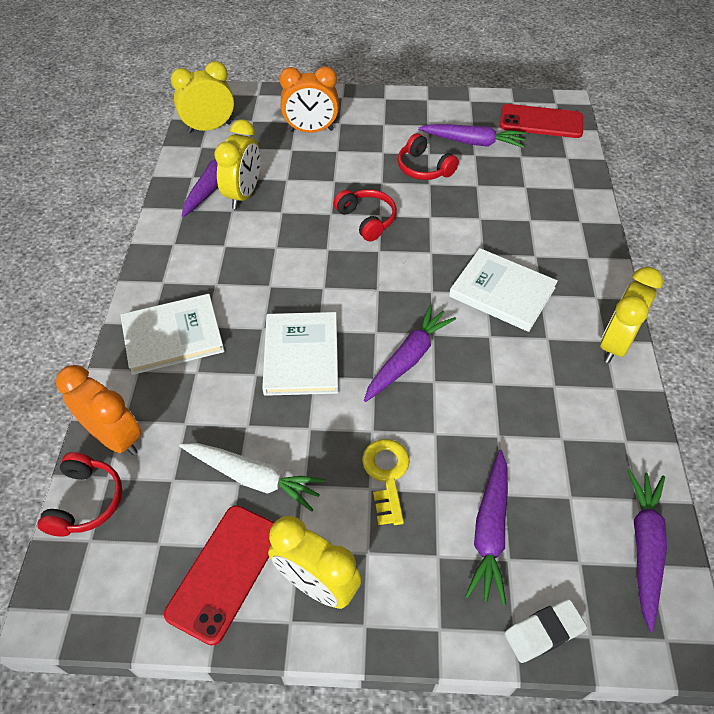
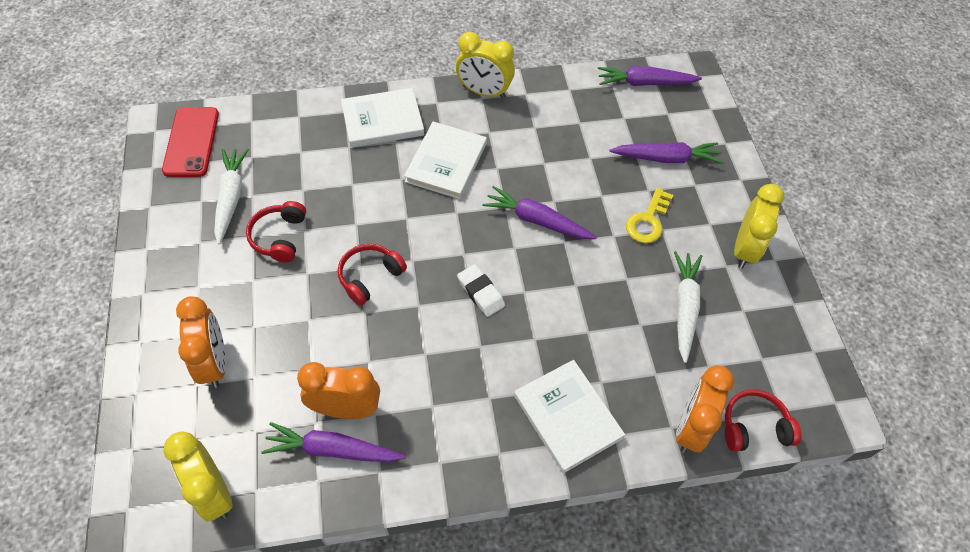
camera: 105 degrees left, 5 degrees up
(225, 572) = (762, 307): red phone -> none
(243, 194) = (346, 409): yellow clock -> orange clock
(301, 356) = (557, 299): white book -> white book (382, 120)
(386, 475) = (648, 221): yellow key -> yellow key turned 45 degrees counterclockwise
(424, 168) = (279, 237): red headphones -> red headphones turned 150 degrees clockwise
(473, 142) = (231, 198): purple carrot -> white carrot
(543, 632) = (719, 129): white eraser -> white eraser (480, 293)

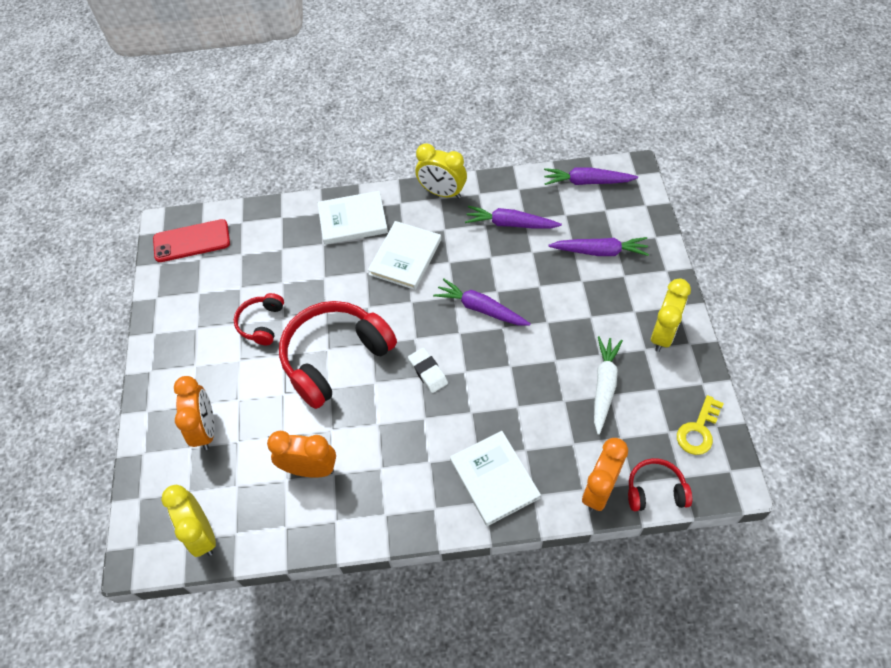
camera: 10 degrees right, 0 degrees up
(191, 142) = (192, 241): red phone -> red phone turned 75 degrees clockwise
(231, 198) = (223, 289): white carrot -> none
(332, 450) = (298, 502): purple carrot -> purple carrot (510, 224)
(370, 277) = (335, 358): red headphones -> red headphones, size x2.01
(648, 221) = (579, 309): yellow key -> yellow key (698, 430)

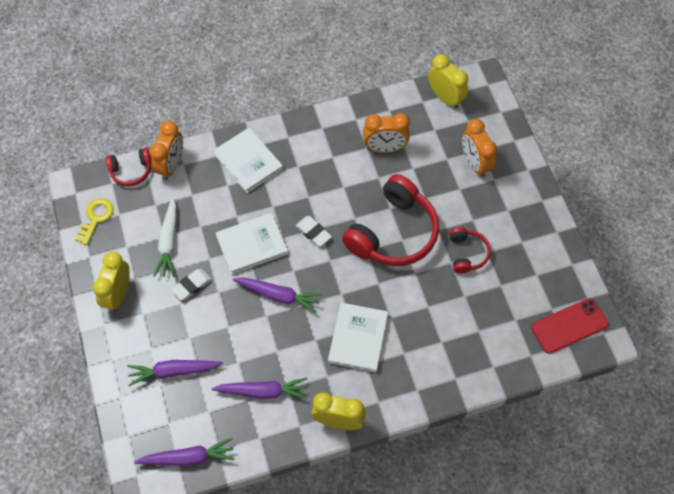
camera: 165 degrees right, 5 degrees up
(353, 220) = (421, 373): white book -> white book (252, 245)
(577, 332) = (192, 286): none -> white eraser

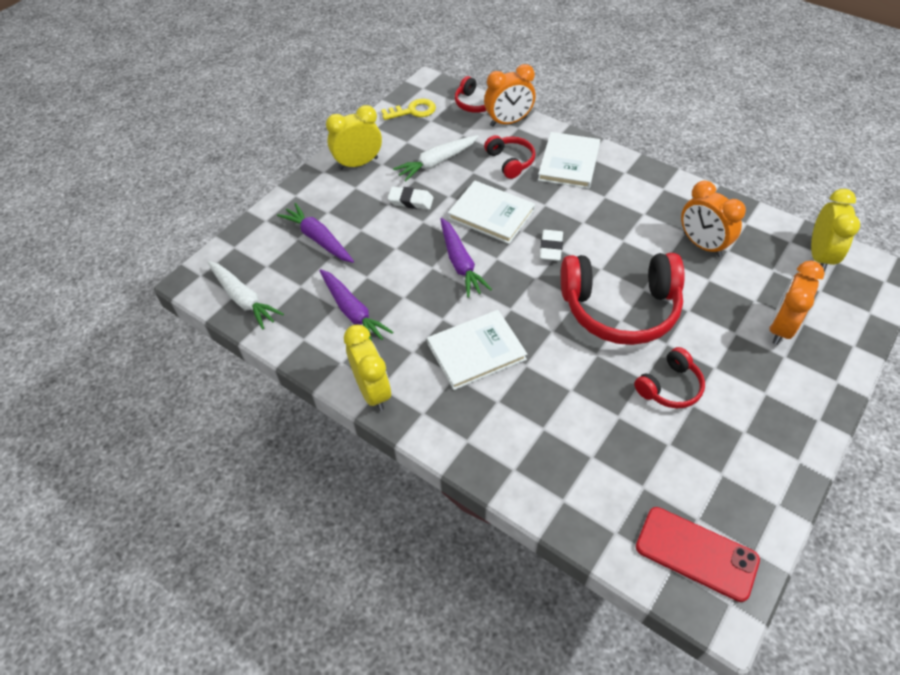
camera: 55 degrees right, 10 degrees down
(188, 457) = (243, 299): purple carrot -> white carrot
(213, 195) = (510, 161): none -> red headphones

